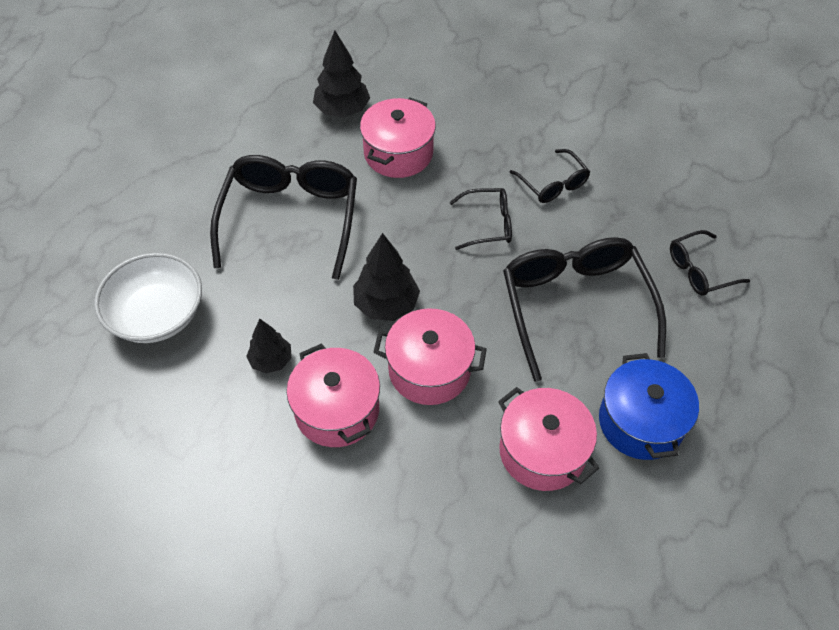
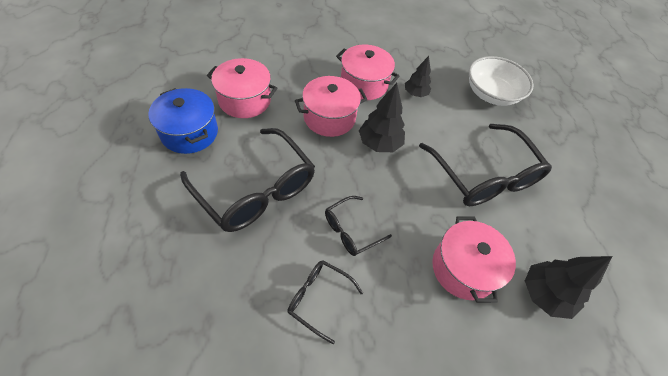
camera: 145 degrees right, 0 degrees up
(699, 270) = (161, 261): black glasses -> none

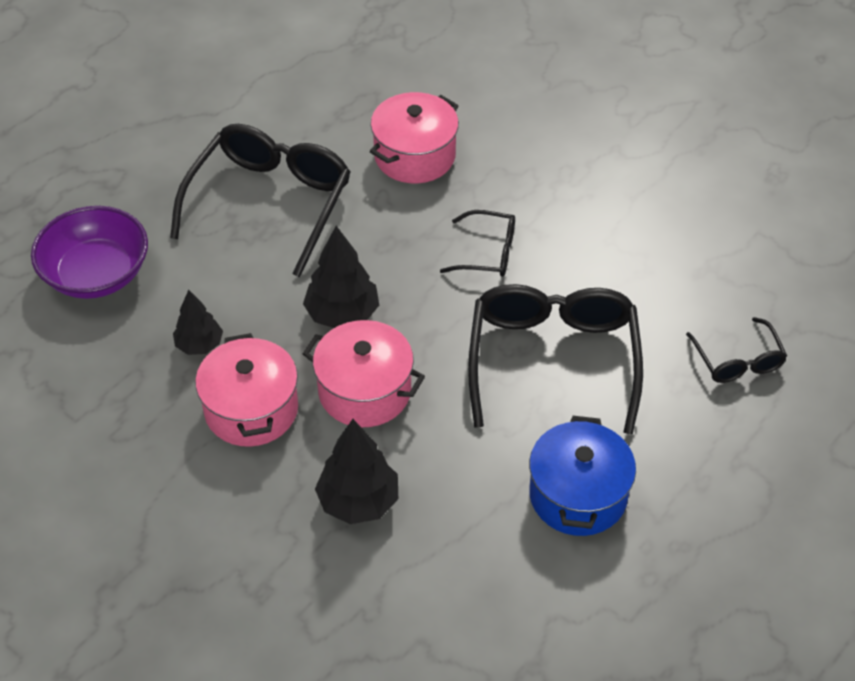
camera: 130 degrees left, 5 degrees down
(245, 100) = (456, 500): pink pot -> none
(318, 298) = (580, 224): black glasses -> black glasses (738, 361)
(491, 94) = (96, 274): white bowl -> purple bowl
(544, 294) = (368, 96): black tree -> black tree (358, 502)

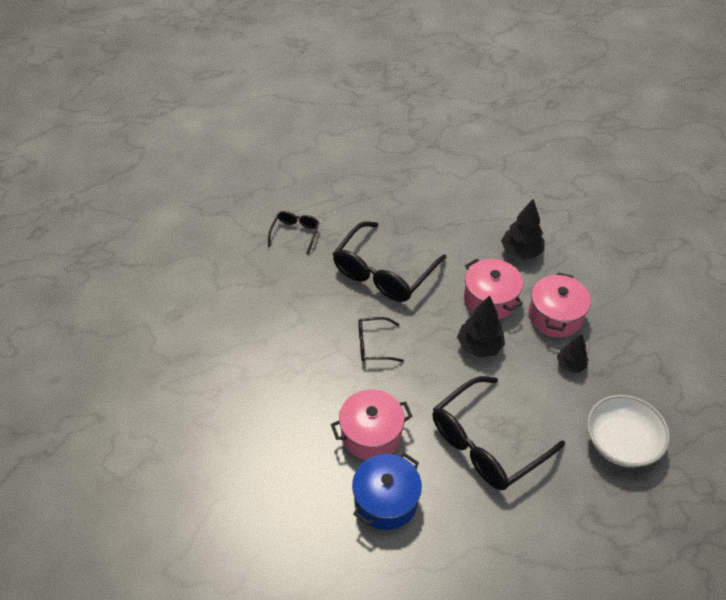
camera: 150 degrees left, 0 degrees up
(96, 274) = (621, 443): purple bowl -> white bowl
(488, 253) = (373, 345): black glasses -> black glasses turned 45 degrees counterclockwise
(578, 495) = (418, 213): blue pot -> blue pot (386, 500)

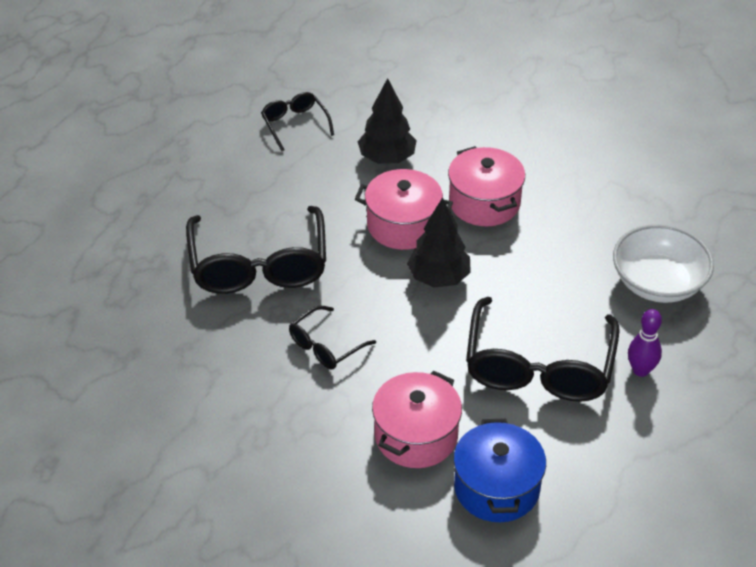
camera: 40 degrees left, 5 degrees down
(295, 233) = (106, 284): black glasses -> black glasses (295, 124)
(550, 492) = (641, 370): none -> purple bowling pin
(570, 365) = (544, 240): black tree -> none

